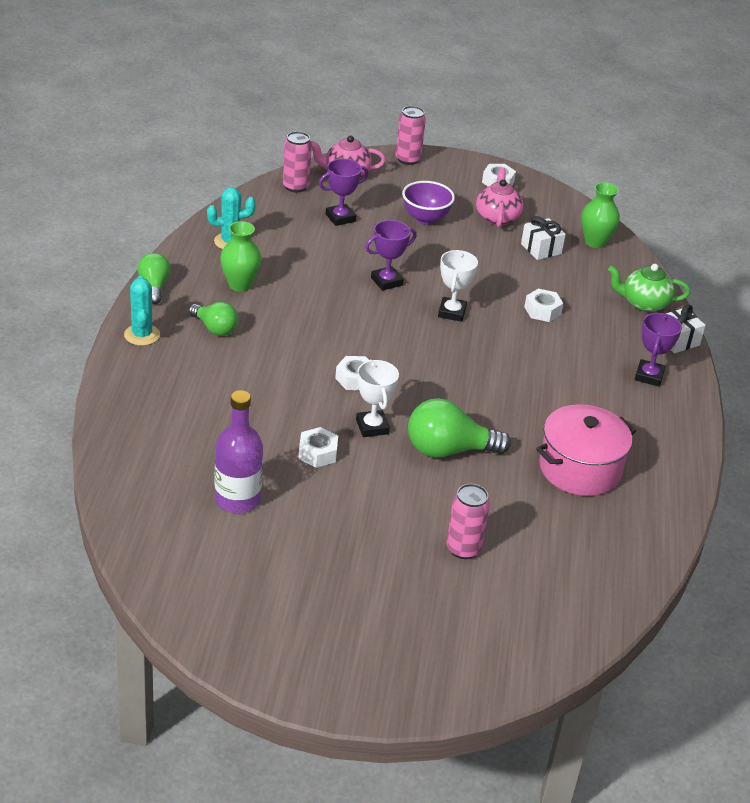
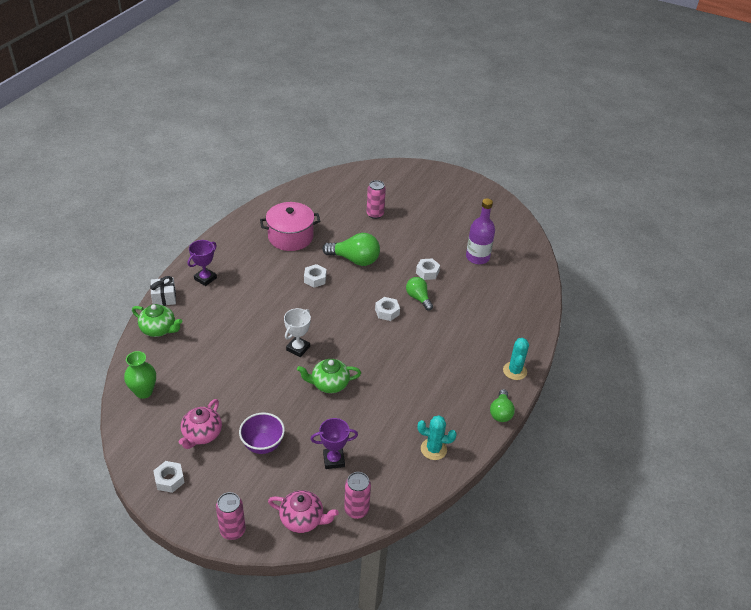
camera: 160 degrees left, 5 degrees up
(215, 328) = (465, 367): green light bulb -> green light bulb (418, 298)
(240, 285) = (438, 402): green vase -> none
(372, 427) = (391, 280): white trophy -> none
(386, 281) = (329, 384): purple trophy -> green teapot
(541, 249) = (192, 393): white gift -> none
(542, 310) = (234, 337): white nut -> white nut (315, 279)

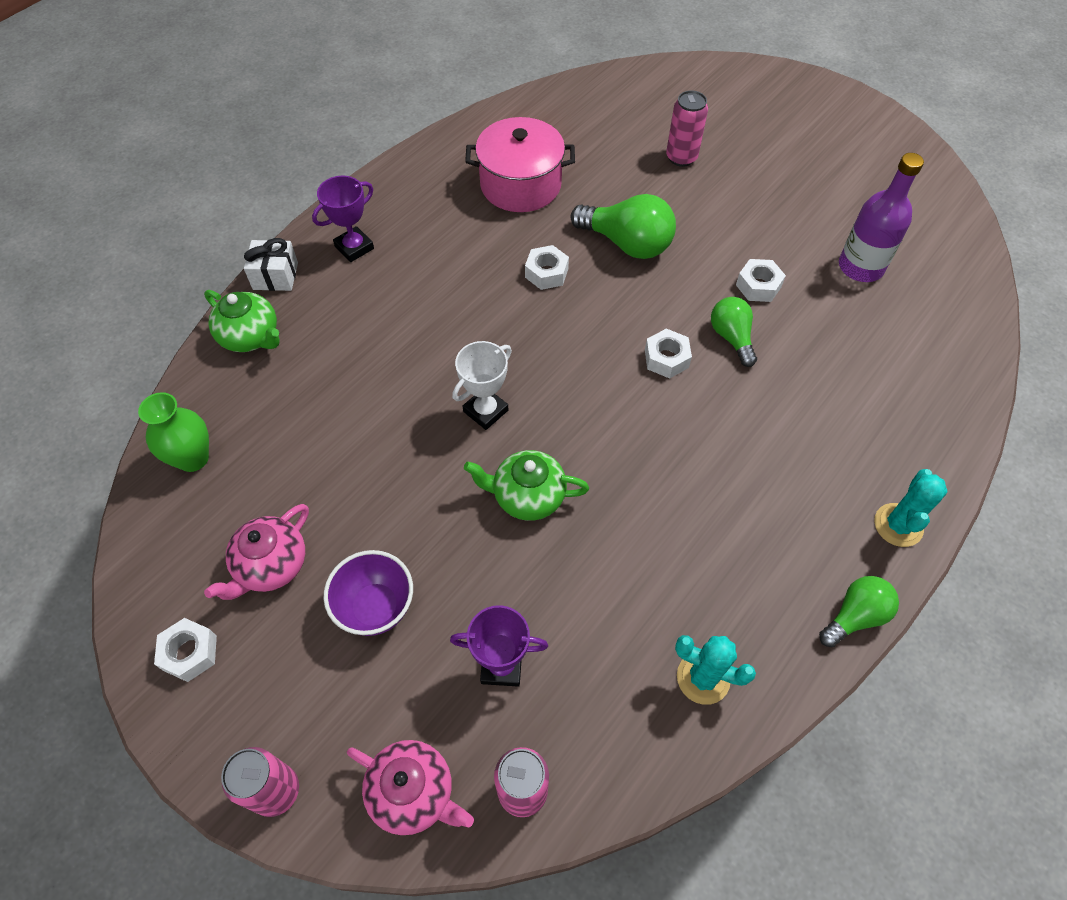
camera: 15 degrees right, 15 degrees up
(500, 412) = (855, 616): green light bulb -> green light bulb turned 150 degrees counterclockwise

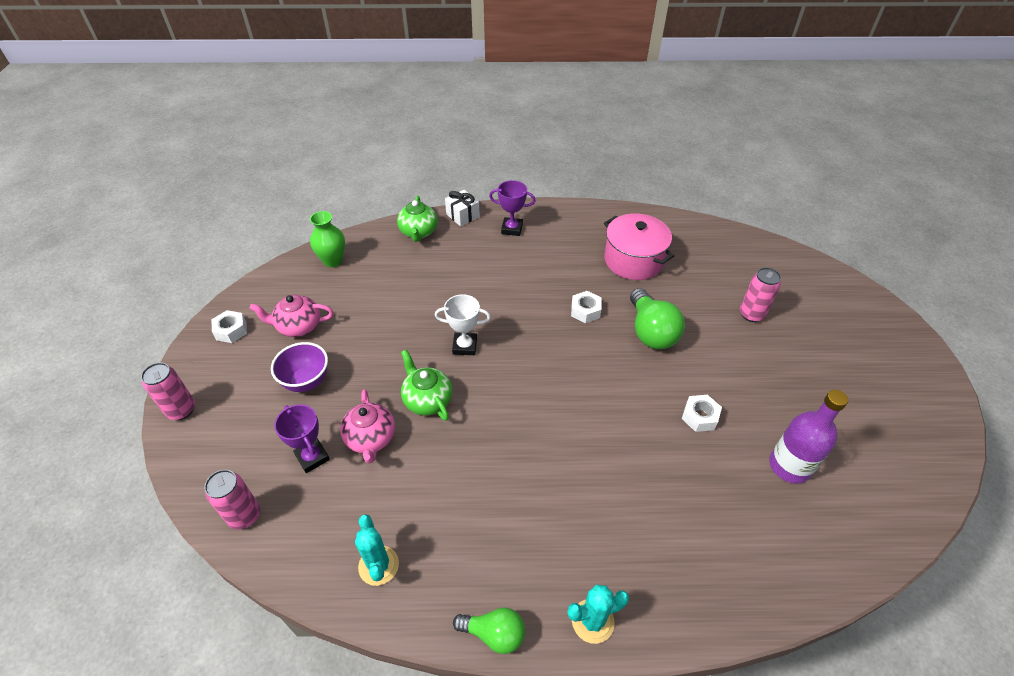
camera: 50 degrees right, 10 degrees down
(413, 792) = (214, 466): pink teapot -> pink teapot (371, 439)
(666, 358) = (588, 404): white nut -> none
(731, 337) = (641, 427): green light bulb -> none

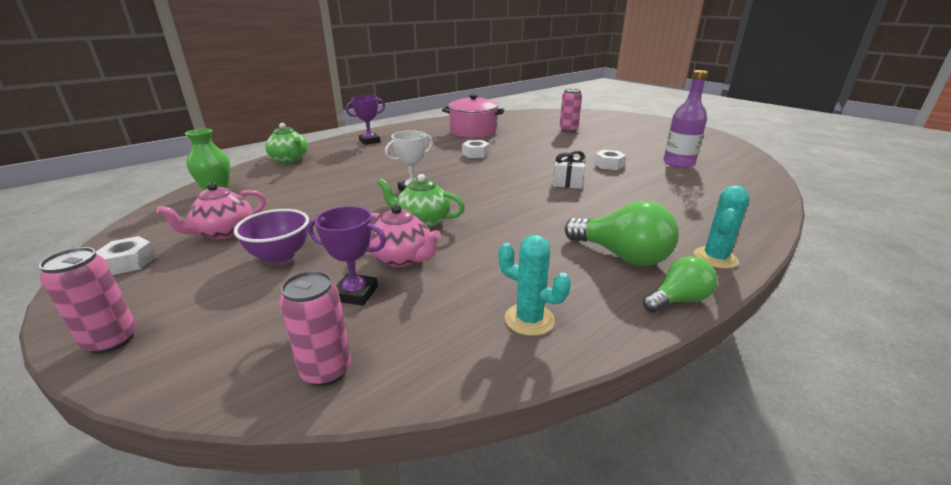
camera: 40 degrees left, 20 degrees down
(463, 215) = (320, 145): white gift -> white gift (567, 182)
(651, 332) = (528, 149): green light bulb -> green light bulb (622, 256)

